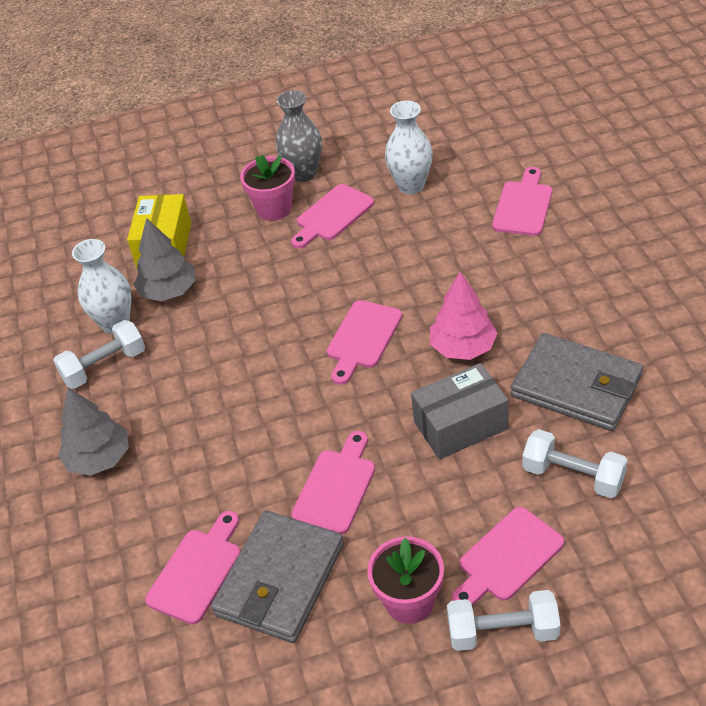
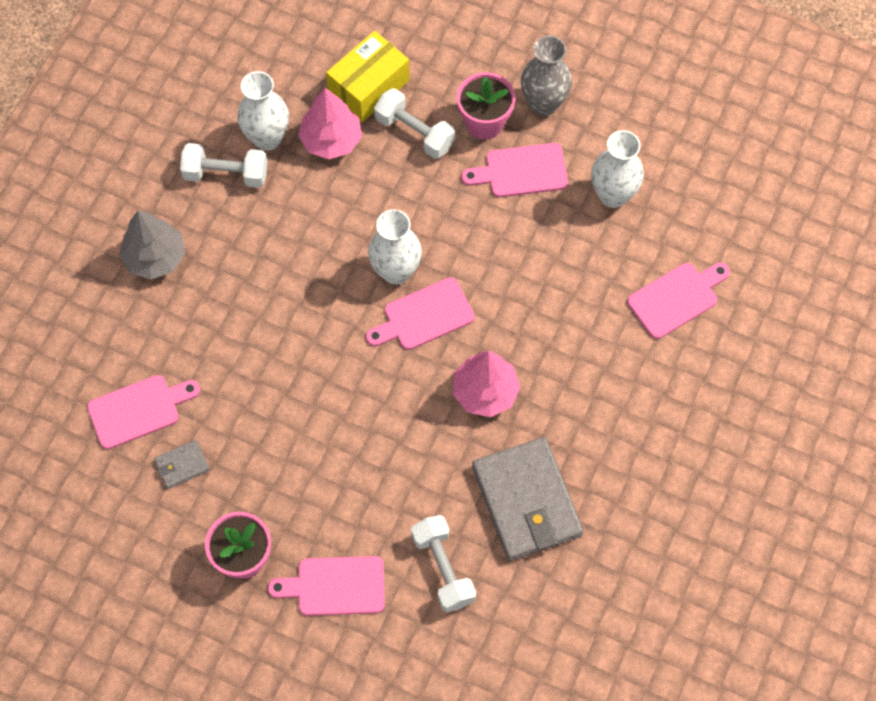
camera: 35 degrees right, 20 degrees up
(169, 291) = (331, 140): grey tree -> pink tree
(280, 579) = (182, 465): grey wallet -> grey wallet, size x0.44
(309, 328) = (396, 271): none -> white vase
(336, 487) = (283, 428): pink cutting board -> none
(460, 425) = (413, 456): grey box -> none
(502, 632) = (278, 633): white dumbbell -> white dumbbell (414, 132)

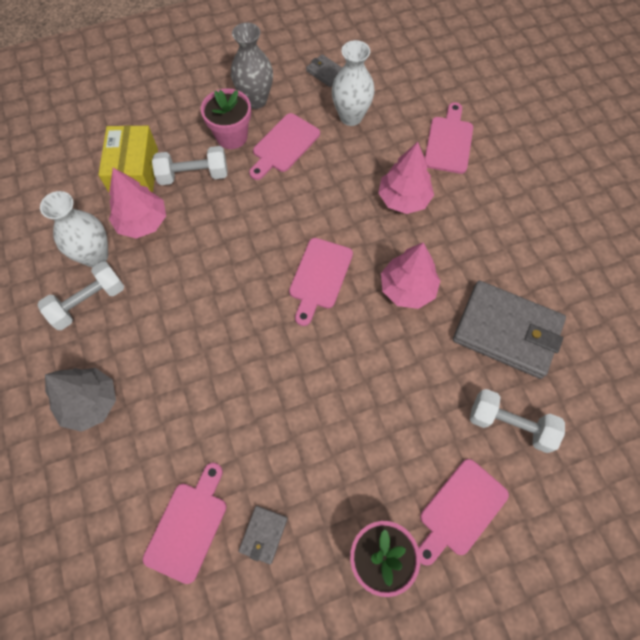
camera: 45 degrees left, 0 degrees up
(396, 271) = (271, 265): white vase -> none
(571, 314) = (404, 199): none -> pink tree
(639, 130) = (325, 72): none -> grey wallet

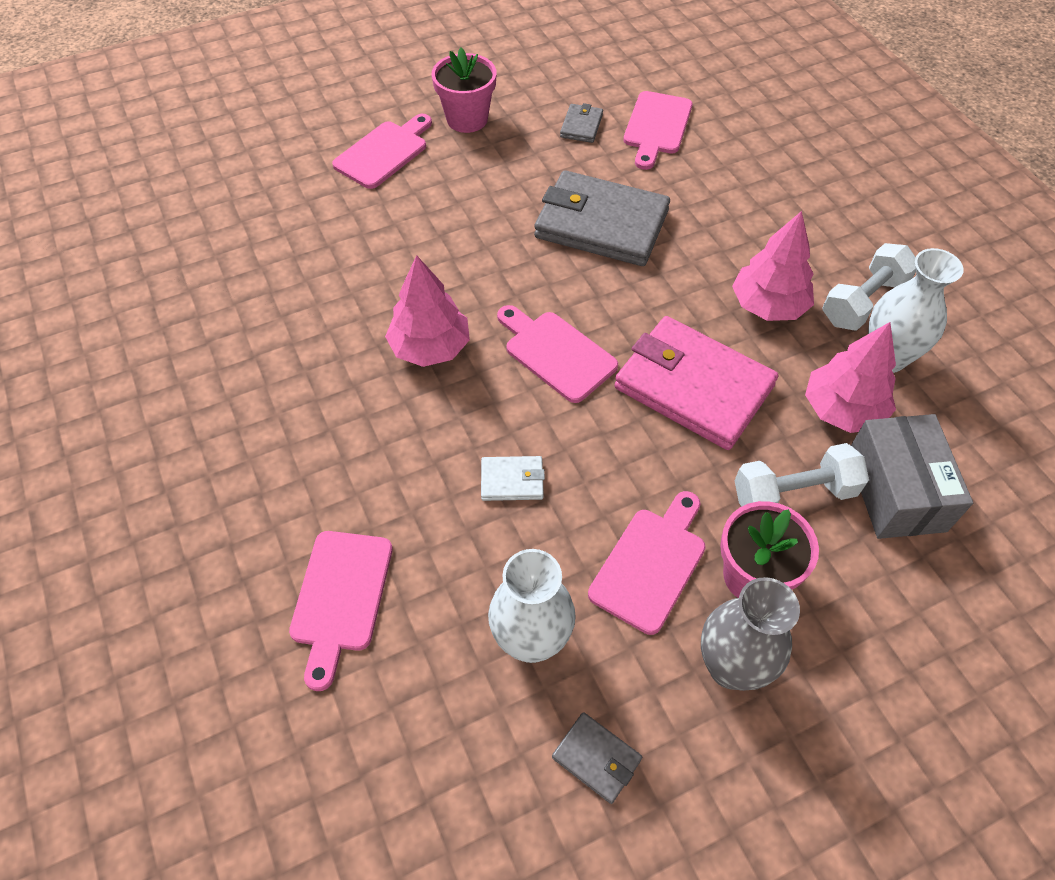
camera: 175 degrees right, 10 degrees down
(90, 403) = (804, 206): grey tree -> none
(135, 172) = (895, 491): yellow box -> grey box
(232, 245) = (693, 387): none -> pink wallet
(319, 277) = (556, 353): pink cutting board -> pink cutting board turned 60 degrees counterclockwise
(355, 194) = (512, 480): none -> white wallet
(404, 199) = (431, 478): pink tree -> pink tree (768, 306)
(506, 331) = (300, 307): grey wallet -> grey wallet (601, 224)
(510, 424) = (317, 219): white dumbbell -> none

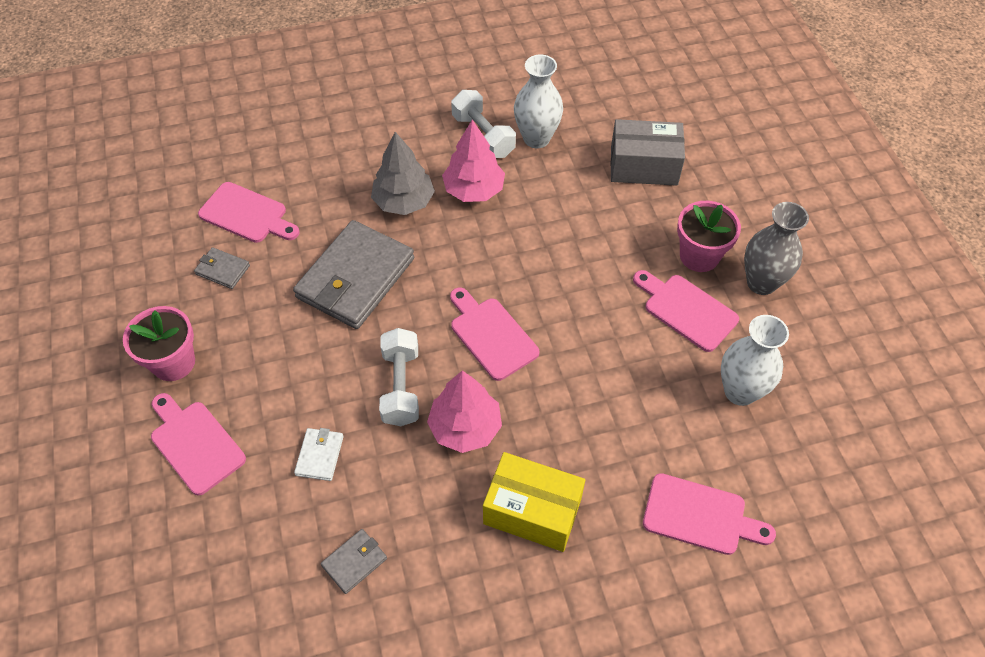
camera: 80 degrees left, 0 degrees up
(334, 422) = (532, 511): none -> yellow box
(512, 480) = (609, 384): white wallet -> white wallet (320, 455)
(556, 353) = (491, 335): pink cutting board -> pink cutting board turned 90 degrees clockwise
(596, 758) = (820, 367): grey wallet -> grey wallet (354, 562)
(693, 387) = (541, 253): pink wallet -> none
(723, 245) = (404, 202): none -> grey tree
(793, 493) = (640, 218): white dumbbell -> white dumbbell (401, 386)
(842, 410) = (576, 174): pink tree -> none

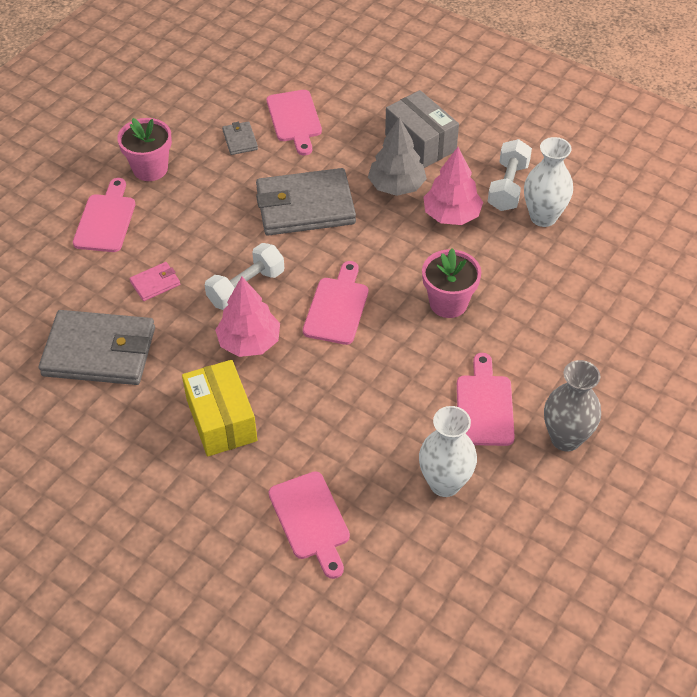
camera: 50 degrees right, 5 degrees down
(320, 455) = (155, 283): white wallet -> pink wallet
(354, 562) = (99, 352): grey wallet -> grey wallet, size x2.30
(643, 166) = (595, 296): grey box -> grey box (420, 143)
(699, 256) = (546, 383): pink flower pot -> pink flower pot (448, 303)

